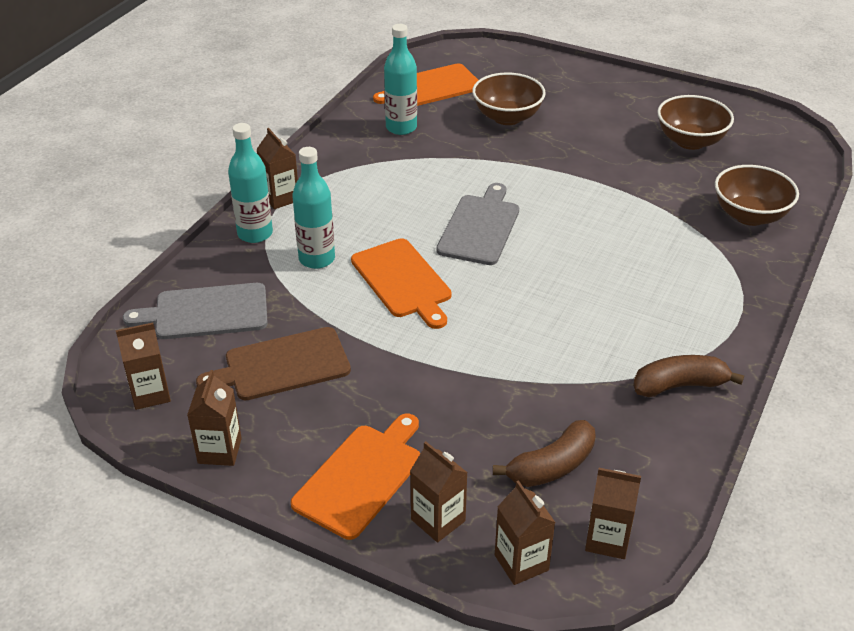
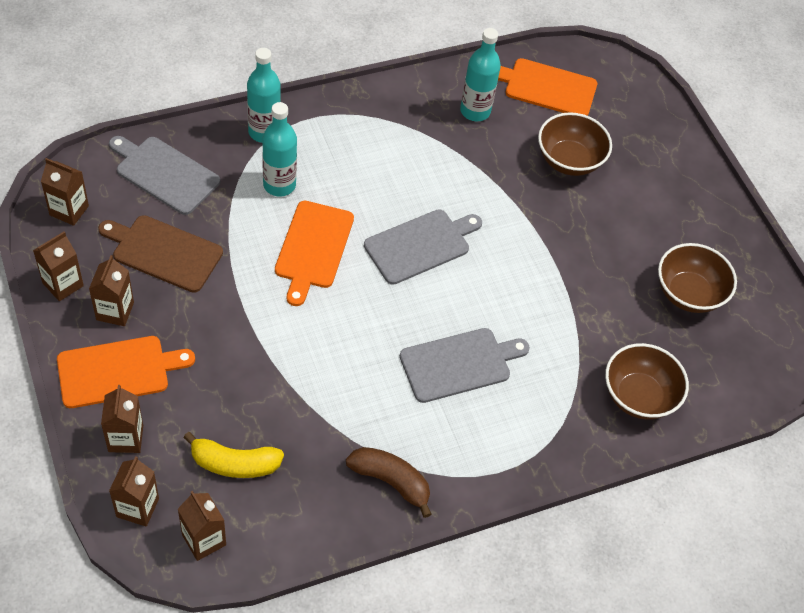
camera: 35 degrees right, 15 degrees up
(281, 198) = (315, 113): brown carton -> brown carton (115, 311)
(552, 466) = (234, 463): brown banana -> yellow banana
(614, 278) = (459, 364): none -> grey cutting board

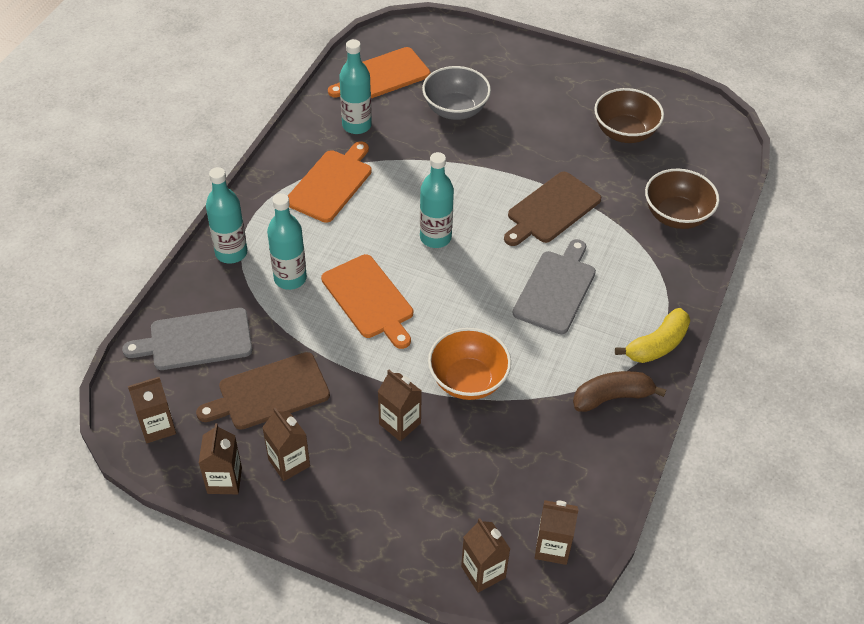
camera: 40 degrees left, 5 degrees down
(118, 371) = (347, 499): orange cutting board -> orange cutting board (331, 184)
(125, 438) = (413, 537): brown carton -> brown carton (400, 423)
(234, 463) = (506, 481): yellow banana -> yellow banana (657, 345)
(304, 369) = (468, 380): none -> orange bowl
(420, 245) = (435, 238): grey cutting board -> turquoise bottle
(539, 301) = (551, 209): none -> brown cutting board
(569, 160) = (455, 110): brown bowl -> grey bowl

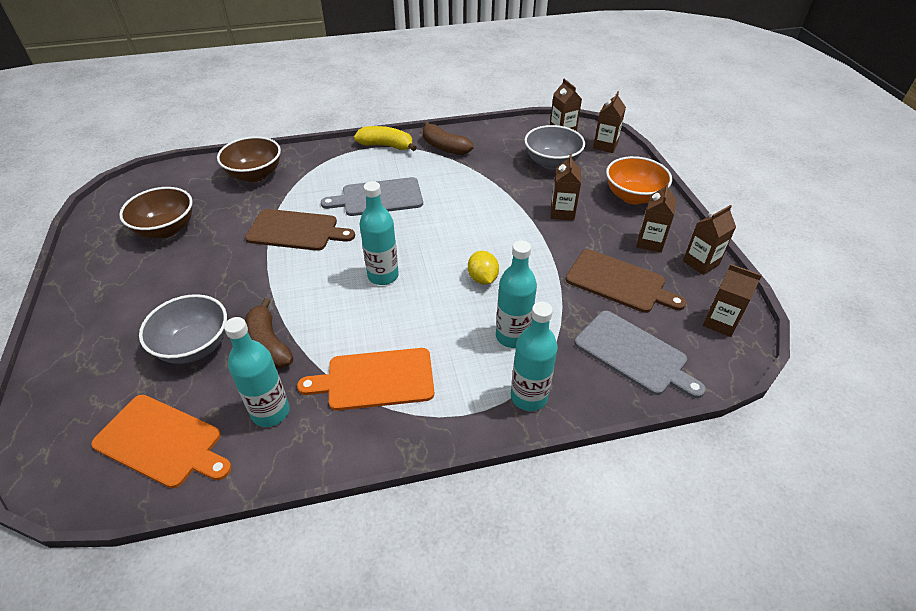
camera: 125 degrees left, 5 degrees down
(369, 299) = (482, 278): orange cutting board -> yellow lemon
(421, 145) = (268, 344): none -> brown banana
(468, 380) = (497, 201): orange bowl -> orange bowl (633, 196)
(495, 482) = (551, 162): none -> grey bowl

